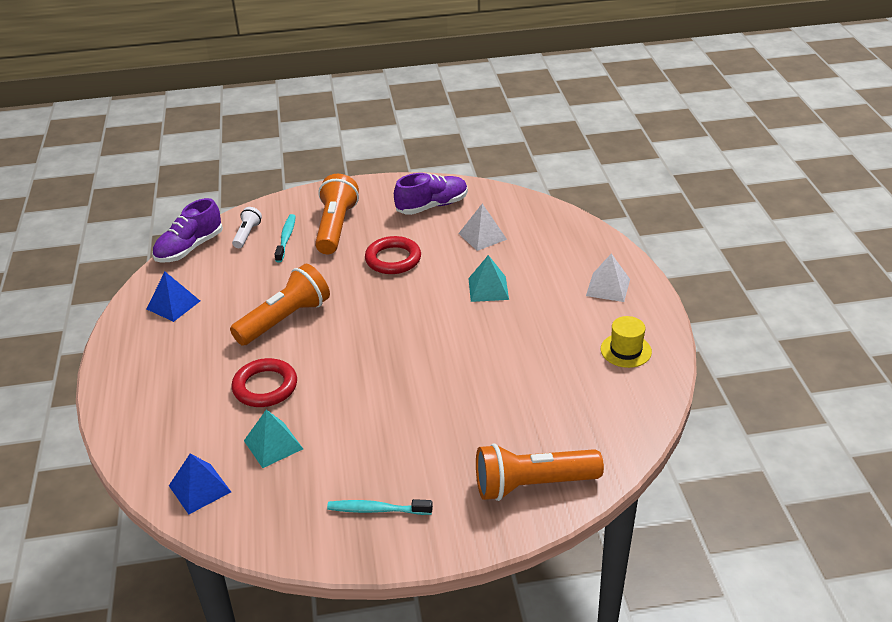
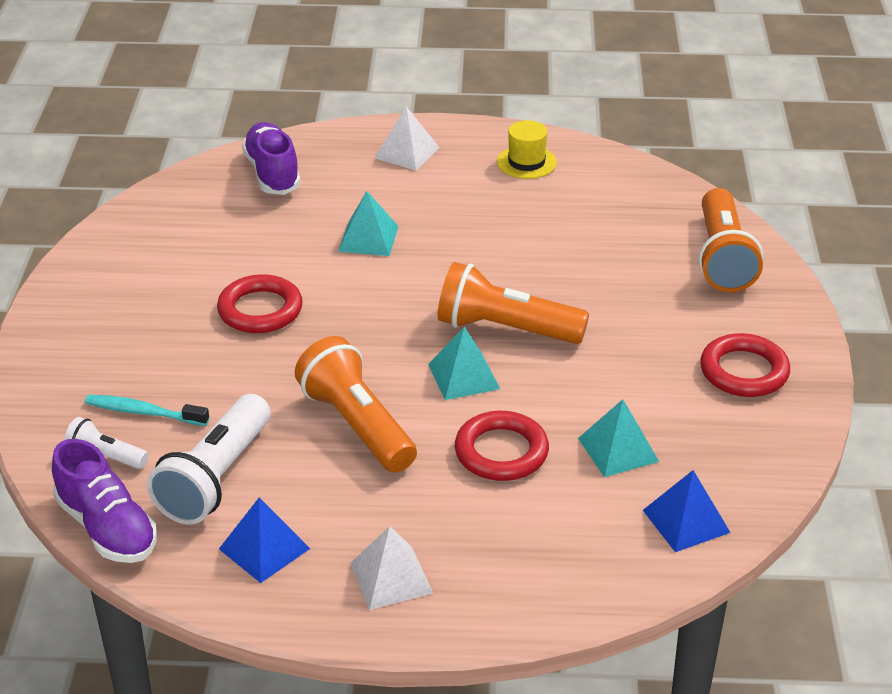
camera: 80 degrees left, 0 degrees up
(231, 275) = (216, 478): none -> white flashlight
(335, 227) = (144, 358): orange flashlight -> orange flashlight (505, 329)
(342, 358) = (463, 376): none -> turquoise pyramid
(377, 510) = (744, 371): turquoise toothbrush -> red ring
(432, 206) = (145, 260): purple shoe -> purple shoe (272, 173)
(482, 236) = (248, 227): white pyramid -> white pyramid (391, 577)

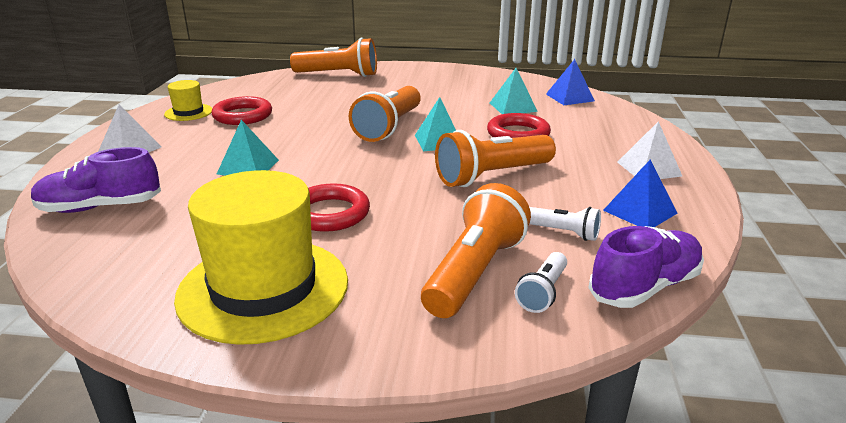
camera: 85 degrees left, 10 degrees down
(129, 292) = (263, 288): none -> yellow hat
(143, 412) = (474, 272): turquoise toothbrush -> orange flashlight
(216, 478) = (563, 232): white flashlight -> white flashlight, size x0.52
(744, 371) = (445, 78): red ring -> red ring (243, 115)

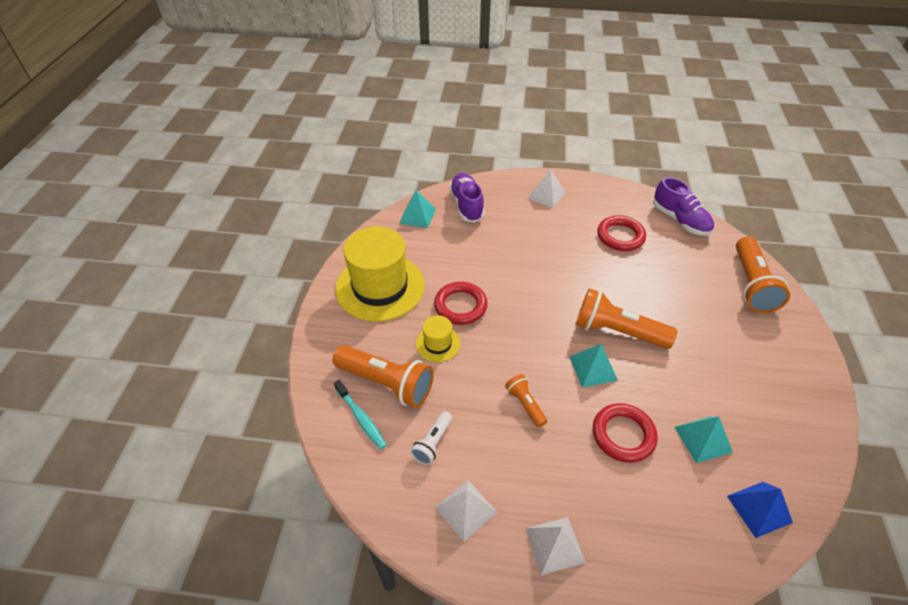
camera: 90 degrees right, 20 degrees up
(188, 112) = (619, 206): yellow hat -> yellow hat (437, 344)
(248, 167) = (526, 256): turquoise pyramid -> turquoise pyramid (417, 216)
(492, 176) = (525, 404): orange flashlight -> orange flashlight, size x0.52
(543, 292) = (361, 418): white flashlight -> turquoise toothbrush
(639, 211) = (466, 509): blue pyramid -> white pyramid
(645, 287) = (360, 481): purple shoe -> purple shoe (680, 220)

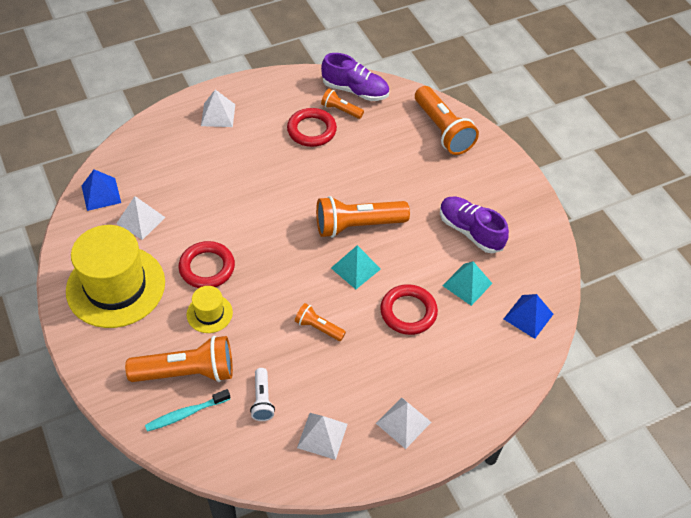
camera: 35 degrees left, 5 degrees up
(361, 418) = (186, 414): turquoise toothbrush -> turquoise toothbrush turned 135 degrees clockwise
(417, 216) = (101, 194): turquoise pyramid -> blue pyramid
(433, 247) = (140, 220): none -> white pyramid
(466, 205) = (145, 160): purple shoe -> purple shoe (470, 231)
(657, 230) = (341, 110): none -> orange flashlight

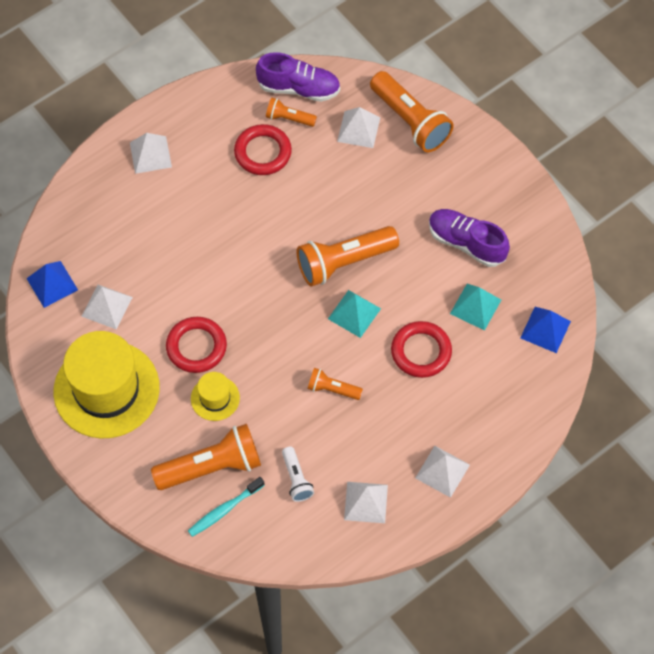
camera: 10 degrees left, 10 degrees up
(397, 128) = (358, 129): none -> white pyramid

